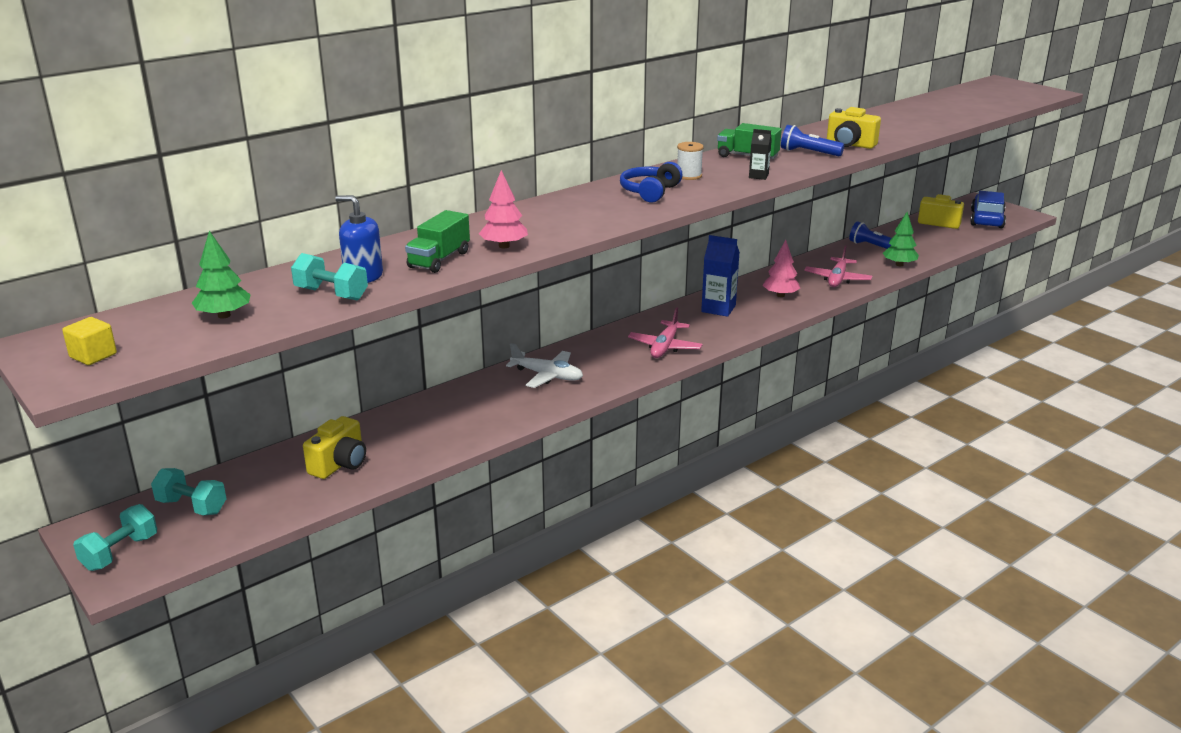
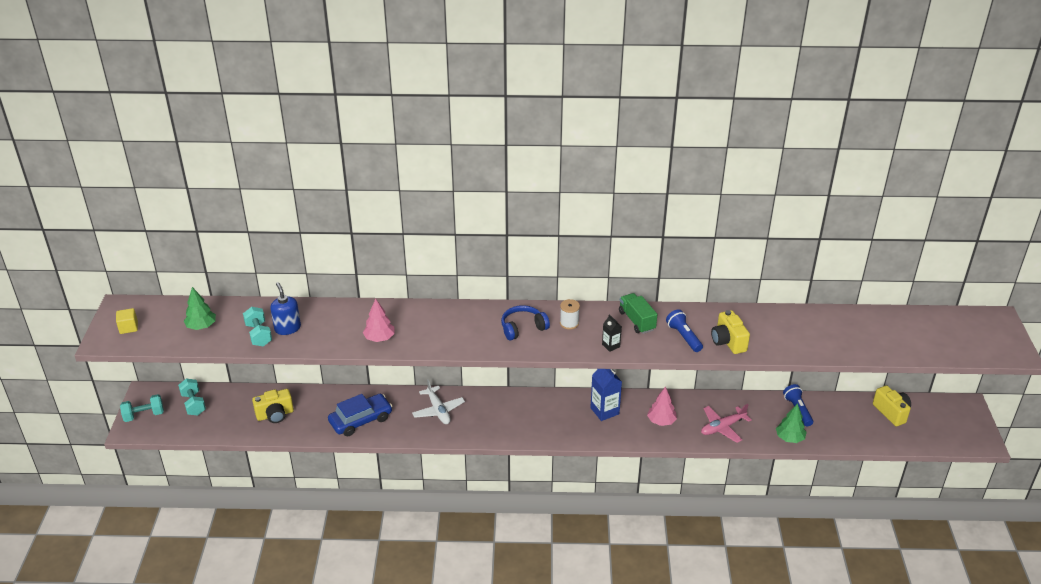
camera: 40 degrees right, 10 degrees up
(439, 260) = (336, 333): green truck -> none
(665, 347) = (529, 425): pink plane -> none
(987, 219) = (939, 429): blue car -> blue car (361, 420)

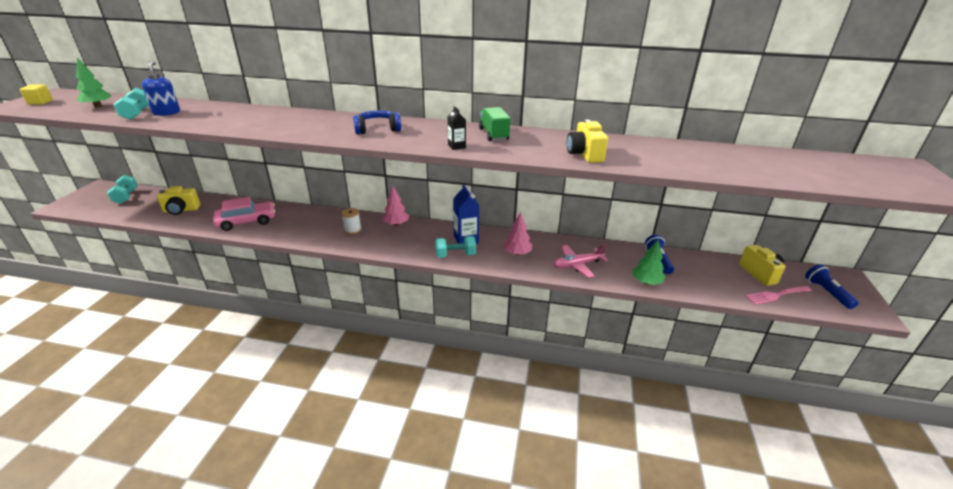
camera: 10 degrees right, 5 degrees down
(144, 415) = (81, 199): turquoise dumbbell -> turquoise dumbbell (455, 255)
(361, 420) = (246, 221): blue car -> pink car
(379, 338) = (238, 124): pink tree -> pink tree (396, 224)
(438, 410) = (317, 222): white plane -> none
(569, 323) = (425, 130): white spool -> white spool (353, 229)
(683, 337) = (537, 147): blue flashlight -> blue flashlight (826, 292)
(904, 435) = (776, 295): none -> pink fork

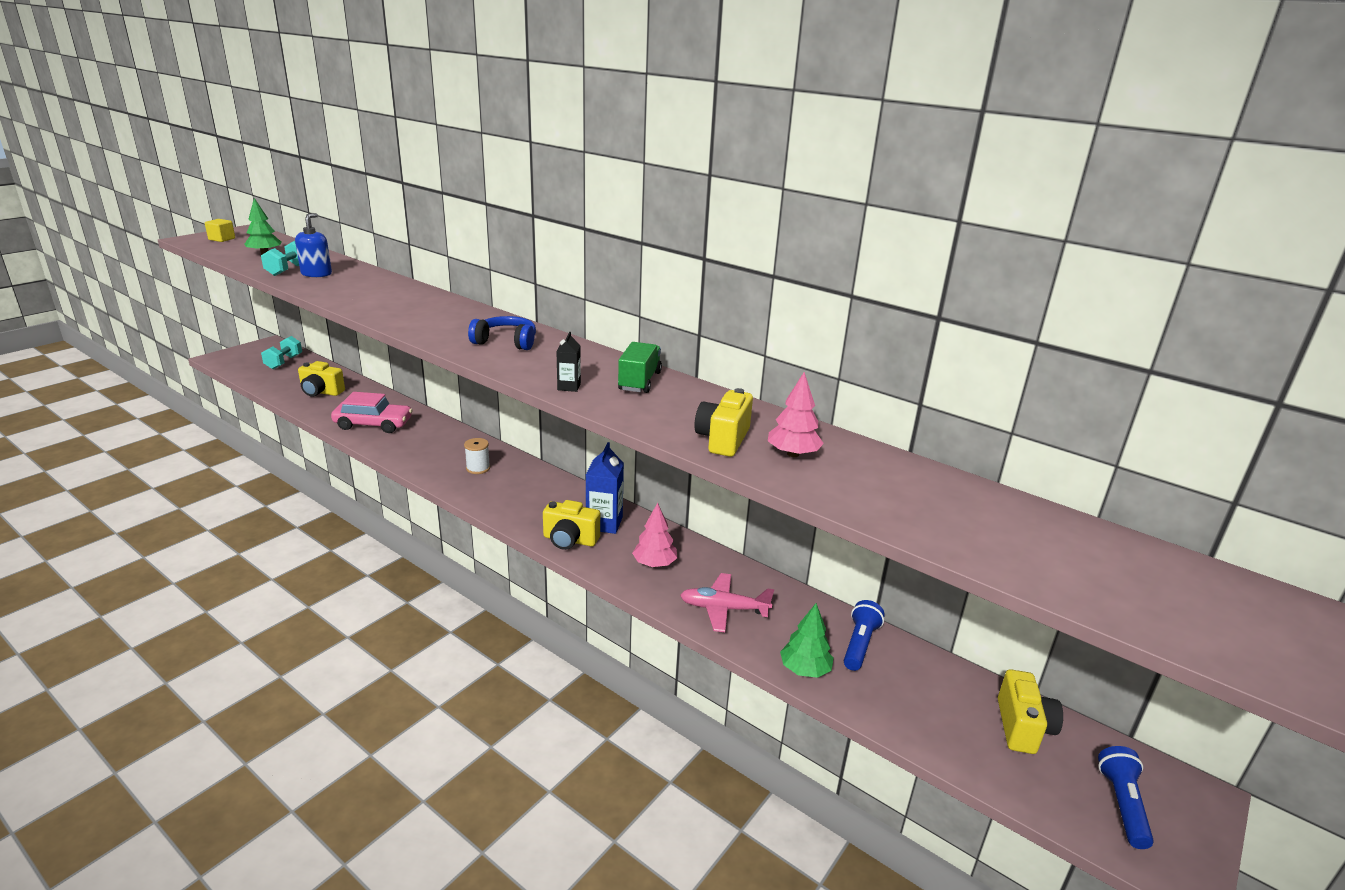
camera: 25 degrees right, 5 degrees down
(396, 224) = (536, 476): pink tree -> pink tree (793, 454)
(455, 255) = (570, 540): turquoise dumbbell -> yellow camera
(776, 295) = (1013, 771): pink fork -> none

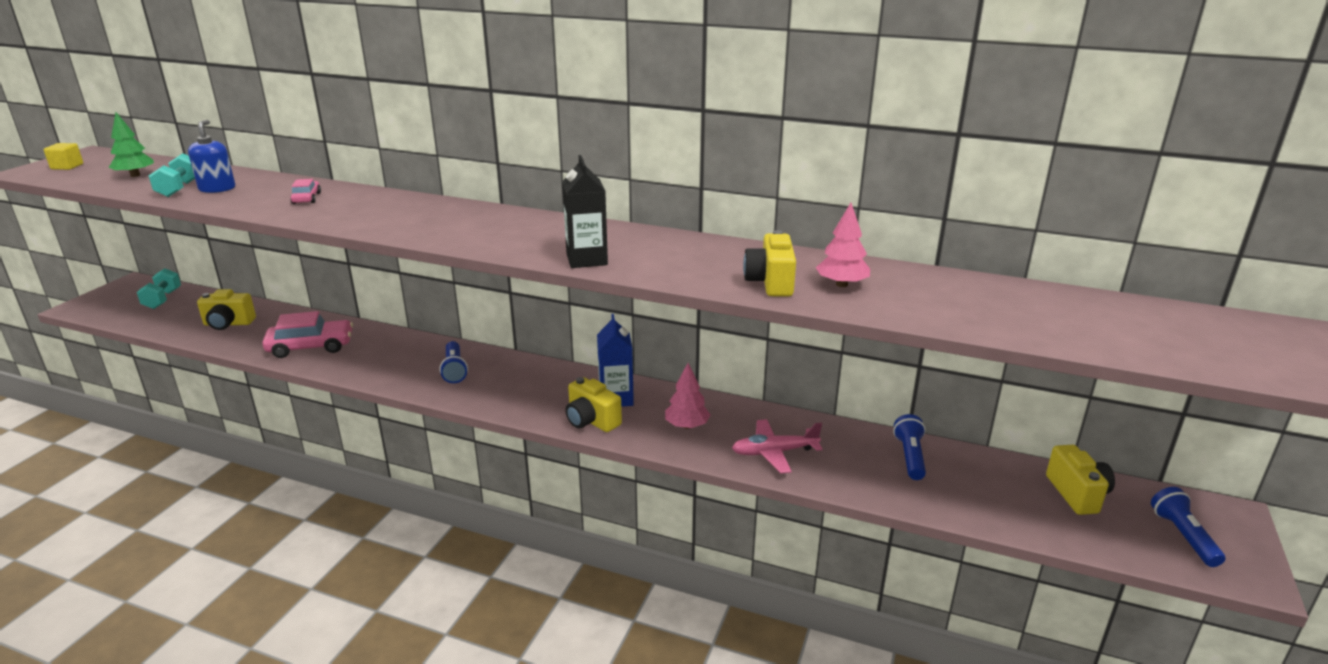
camera: 15 degrees left, 0 degrees up
(378, 293) = (306, 198): none -> pink car
(478, 468) = (454, 370): white spool -> blue flashlight
(506, 342) = (487, 227): blue headphones -> none
(569, 387) = (586, 259): black carton -> black carton, size x1.78
(570, 540) = (591, 421): yellow camera -> yellow camera turned 45 degrees clockwise
(639, 381) = (651, 243): green truck -> none
(804, 669) = (876, 489): green tree -> none

